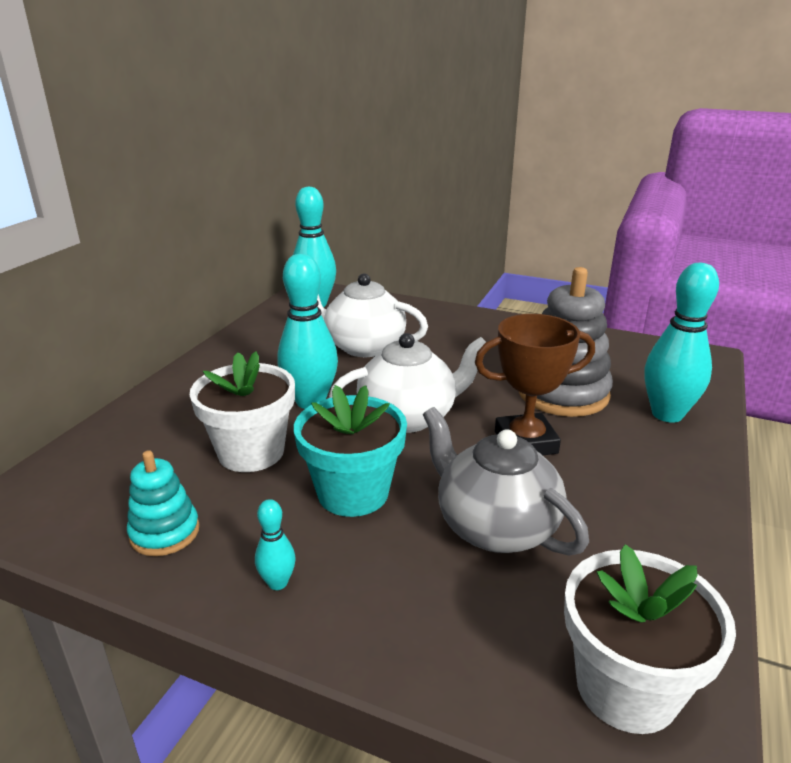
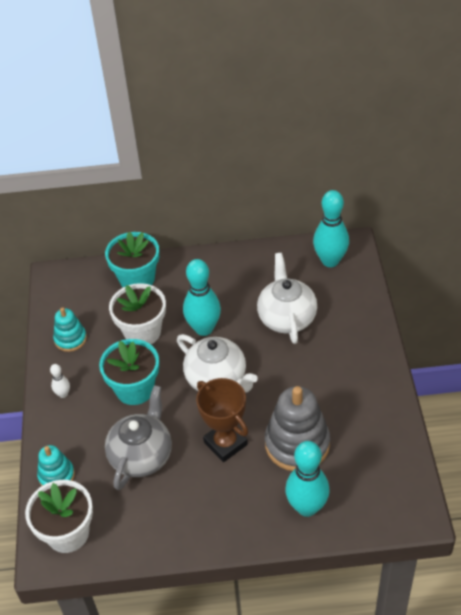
camera: 65 degrees right, 20 degrees up
(146, 427) = (137, 279): none -> turquoise flower pot
(278, 583) = (63, 394): turquoise bowling pin -> white bowling pin
(469, 658) = (56, 476): none -> turquoise stacking toy

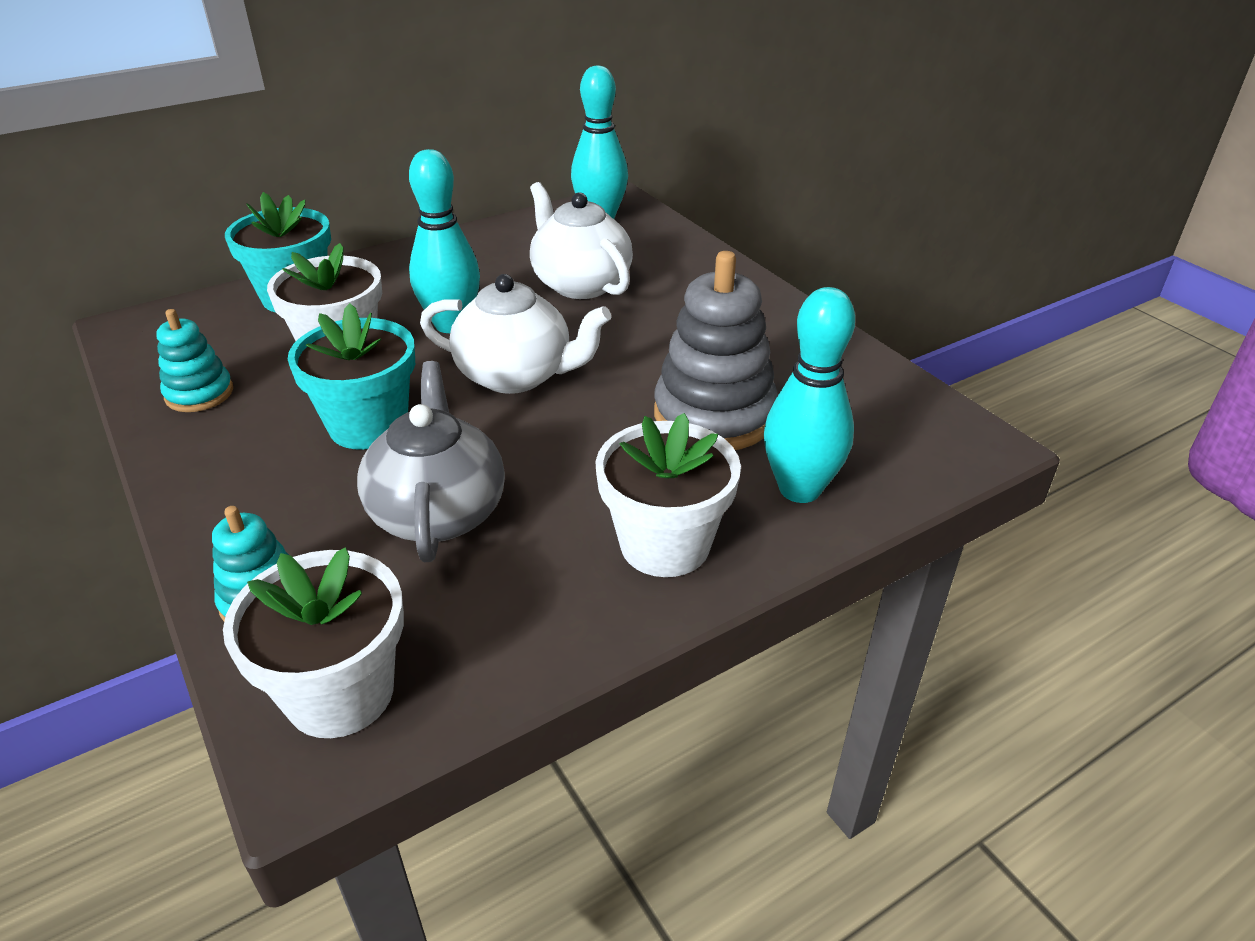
camera: 30 degrees left, 10 degrees down
(63, 394) = (219, 470): white bowling pin -> none
(225, 443) = (590, 449): brown trophy -> none
(226, 513) = (665, 544): none -> white flower pot

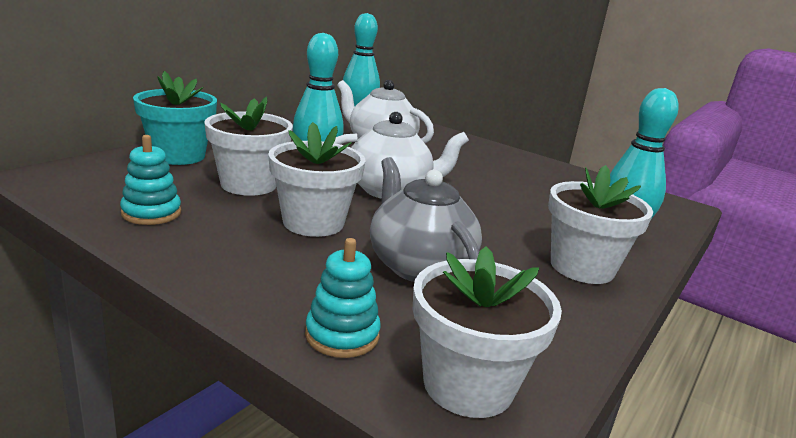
camera: 25 degrees left, 15 degrees down
(368, 425) = (313, 222): turquoise flower pot -> white flower pot
(714, 415) = (533, 202): grey stacking toy -> none

